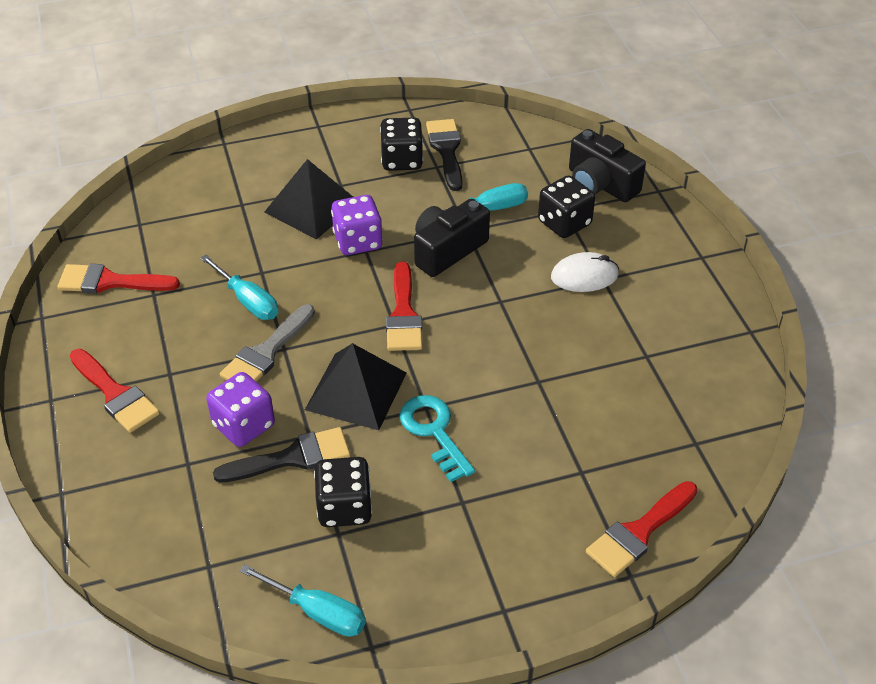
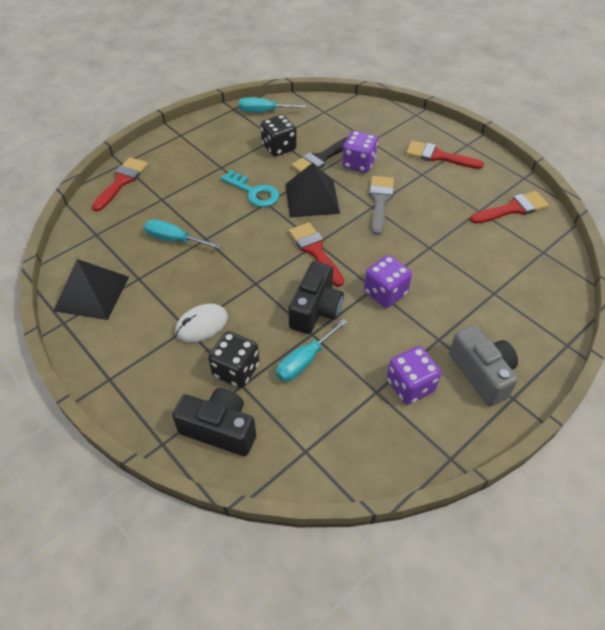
camera: 155 degrees right, 5 degrees up
(248, 301) = (419, 226): turquoise screwdriver -> turquoise screwdriver (174, 240)
(312, 207) = (442, 310): black pyramid -> black pyramid (92, 293)
(327, 148) = (481, 373): none -> grey camera
(402, 160) = (410, 386): black dice -> purple dice
(446, 150) = (380, 415): black brush -> none

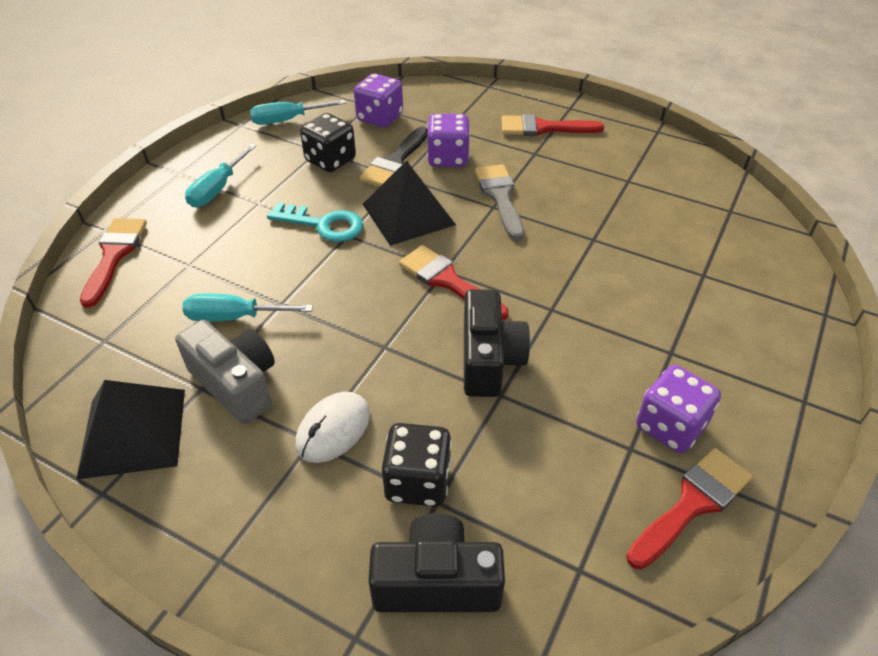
camera: 20 degrees left, 5 degrees down
(305, 361) = (510, 436): turquoise screwdriver -> turquoise screwdriver (218, 189)
(385, 293) = (570, 311): purple dice -> purple dice (380, 118)
(481, 373) = (749, 381): grey camera -> grey camera (236, 383)
(512, 209) = (666, 169): red brush -> red brush (692, 504)

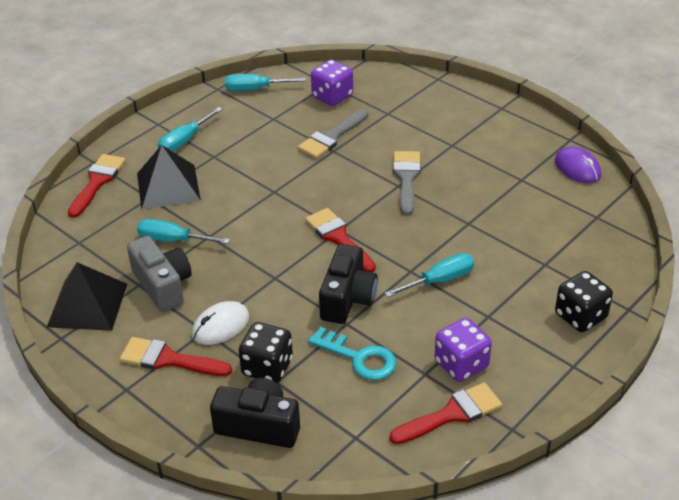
camera: 15 degrees right, 5 degrees down
(323, 225) = (257, 181): turquoise key -> turquoise key (358, 358)
(330, 160) = (279, 129): black dice -> black dice (580, 316)
(395, 162) = (331, 137): black brush -> grey brush
(408, 214) = (327, 182): black pyramid -> black pyramid (168, 186)
(448, 158) = (376, 139): purple dice -> none
(543, 128) = (469, 123): red brush -> red brush (168, 359)
(592, 316) = (439, 280): none -> turquoise screwdriver
(681, 160) = (577, 168): none -> purple mouse

